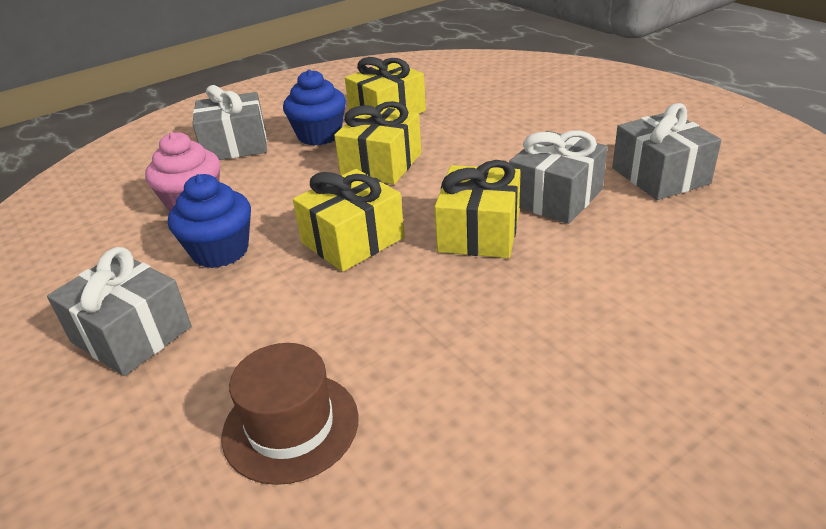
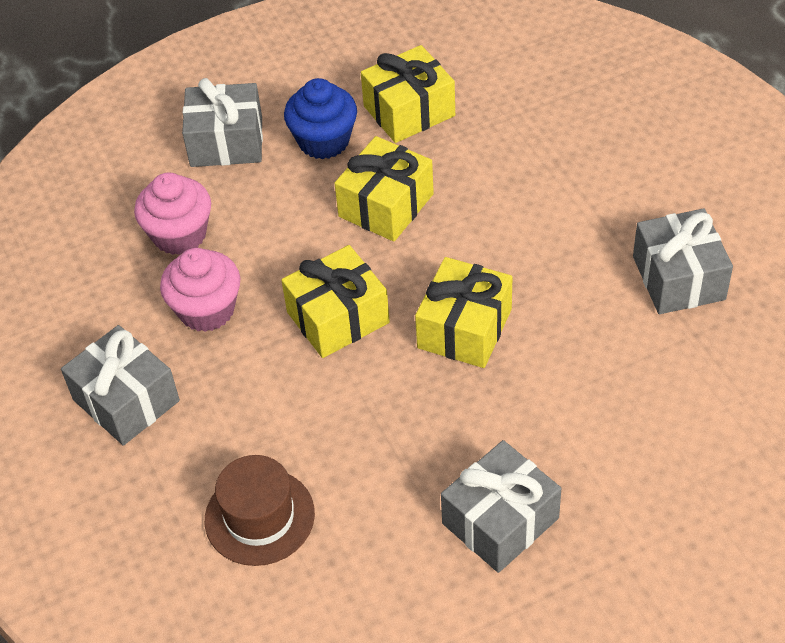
camera: 10 degrees right, 15 degrees up
(220, 251) = (206, 310): blue cupcake -> pink cupcake
(555, 197) = (557, 291): grey gift -> grey gift (500, 521)

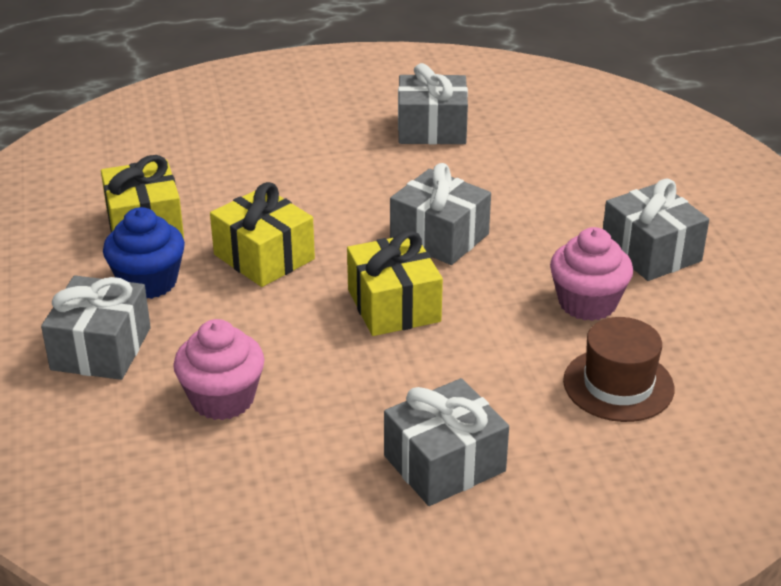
camera: 80 degrees left, 15 degrees down
(206, 310) = (343, 390): pink cupcake -> pink cupcake (587, 303)
(464, 328) = (439, 237): yellow gift -> grey gift

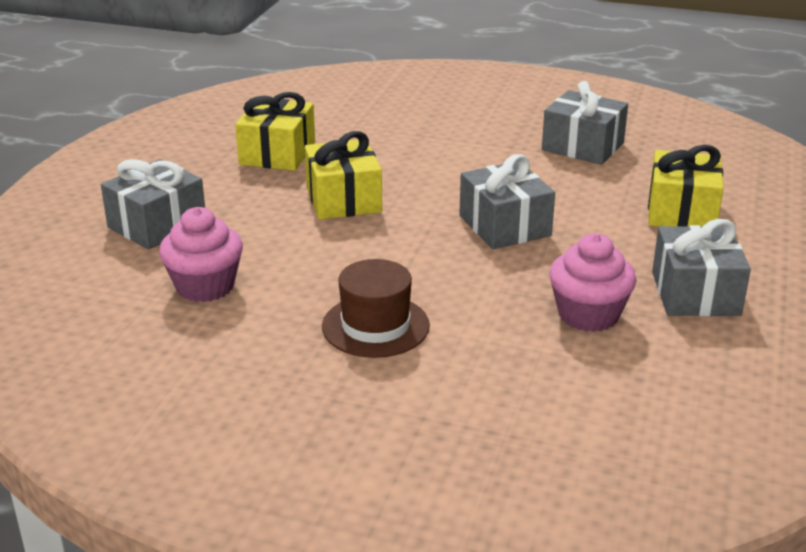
camera: 30 degrees right, 5 degrees down
(148, 282) = (238, 191): blue cupcake -> none
(394, 305) = (411, 264): yellow gift -> yellow gift (681, 211)
(444, 463) = (327, 394): grey gift -> none
(618, 385) = (549, 388): brown hat -> brown hat (375, 326)

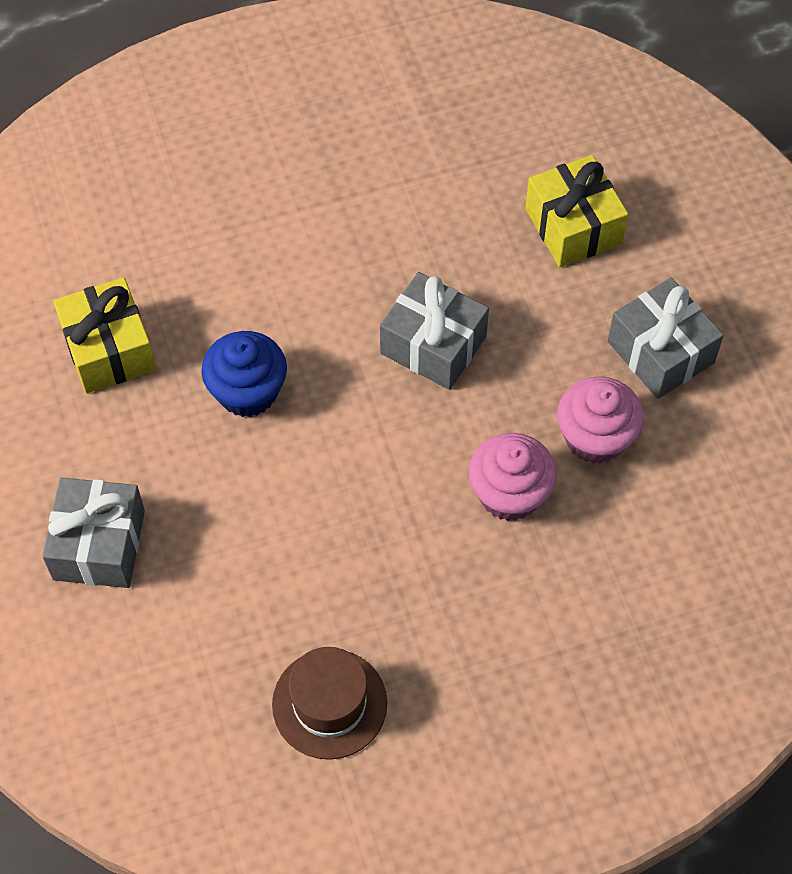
camera: 35 degrees left, 30 degrees up
(205, 286) = (236, 606): pink cupcake -> pink cupcake (509, 494)
(343, 199) = (247, 391): yellow gift -> blue cupcake
(375, 326) = (433, 564): brown hat -> brown hat (329, 704)
(582, 146) = (409, 158): grey gift -> none

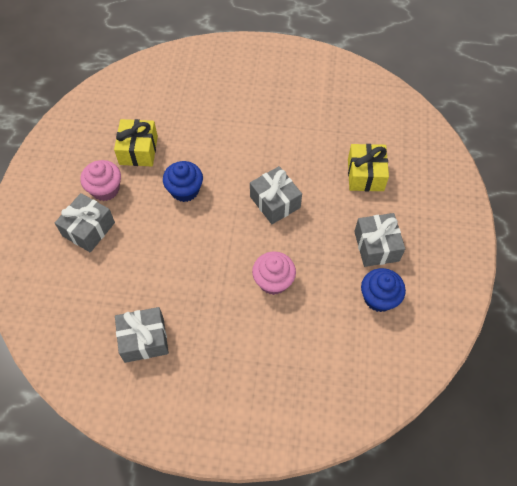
camera: 25 degrees right, 0 degrees up
(329, 704) = (144, 339): brown hat -> grey gift
(595, 437) = (326, 272): pink cupcake -> pink cupcake (105, 189)
(712, 444) = (379, 298): none -> blue cupcake

